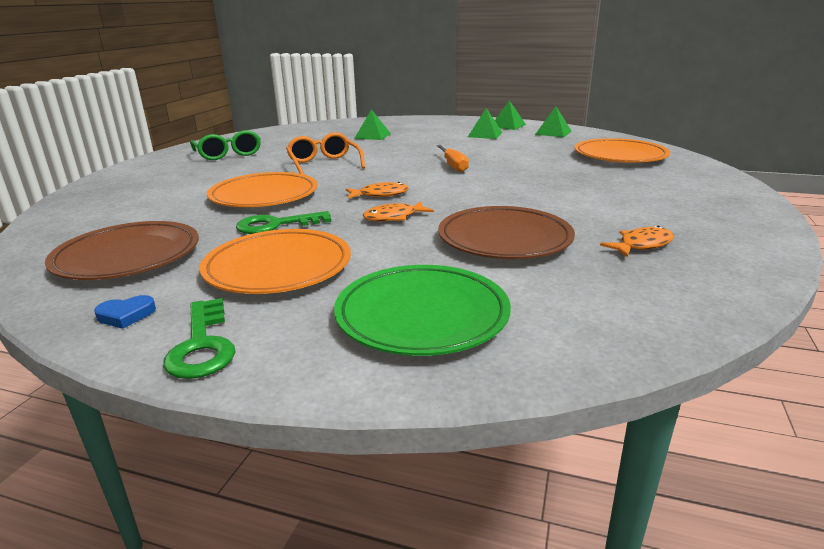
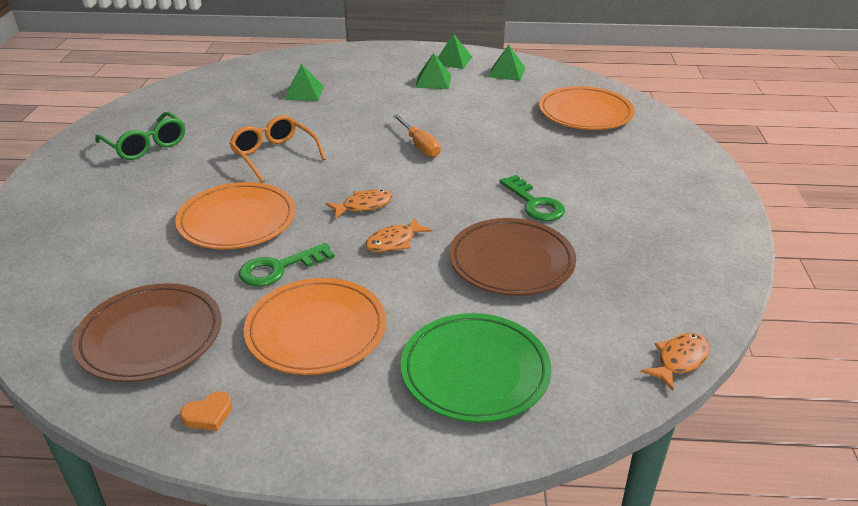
camera: 15 degrees left, 10 degrees up
(126, 315) = (208, 415): blue heart -> orange heart
(202, 345) = (304, 437): green key -> green key (534, 203)
(641, 245) = (632, 255): orange fish -> orange fish (679, 360)

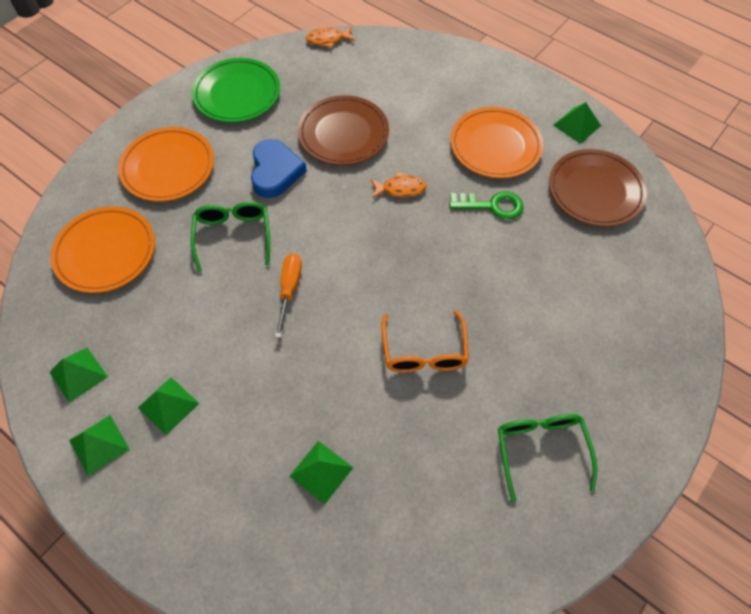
camera: 145 degrees left, 25 degrees up
(208, 415) = (577, 125): orange heart -> green pyramid
(237, 221) = (498, 272): orange plate -> orange plate (168, 167)
(364, 206) = (394, 237): orange fish -> none
(475, 371) = (429, 82): green plate -> green plate (237, 94)
(507, 154) = (233, 236): none -> green glasses
(534, 203) = (275, 172): green key -> blue heart

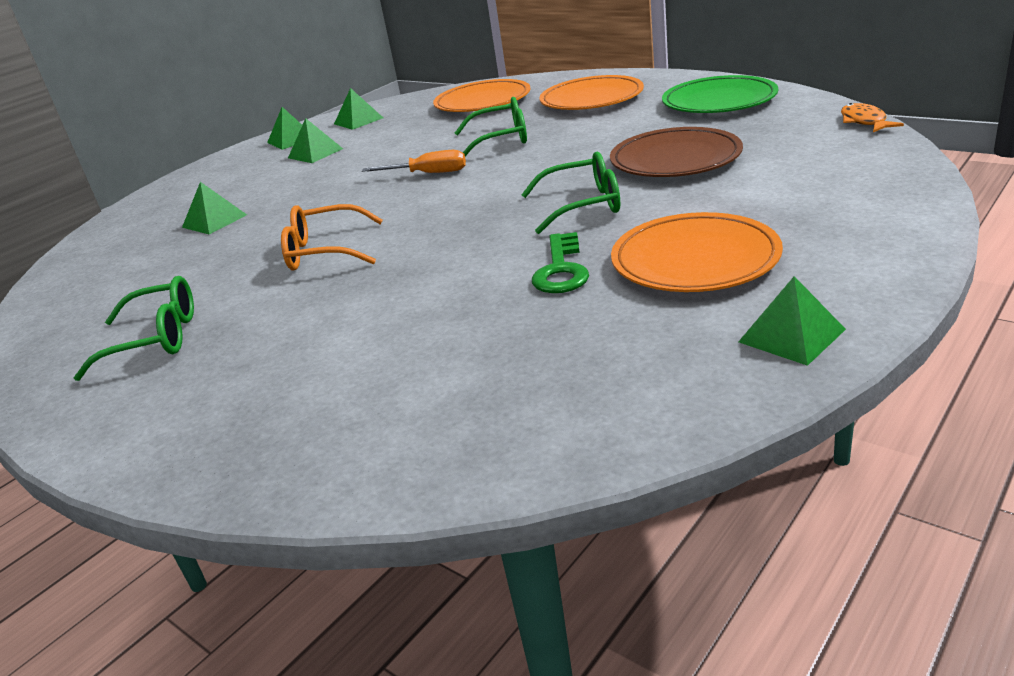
camera: 95 degrees right, 30 degrees down
(275, 172) = (597, 139): blue heart -> none
(401, 189) = (584, 205): orange fish -> green glasses
(595, 191) = (612, 364): brown plate -> none

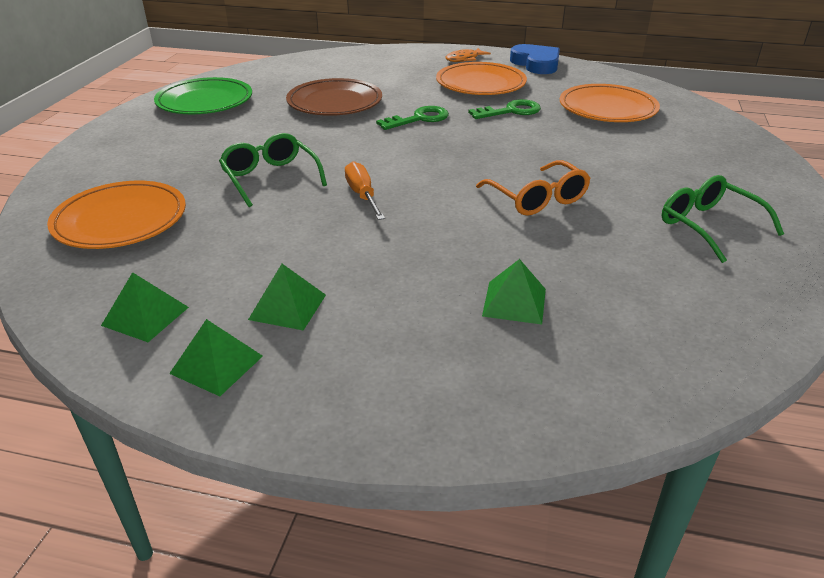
camera: 120 degrees left, 5 degrees up
(584, 205) = (419, 119): green glasses -> green key
(591, 99) = (159, 154): orange plate -> orange plate (607, 109)
(791, 335) = (536, 64): green pyramid -> blue heart
(864, 121) = (274, 62): orange fish -> orange fish (464, 59)

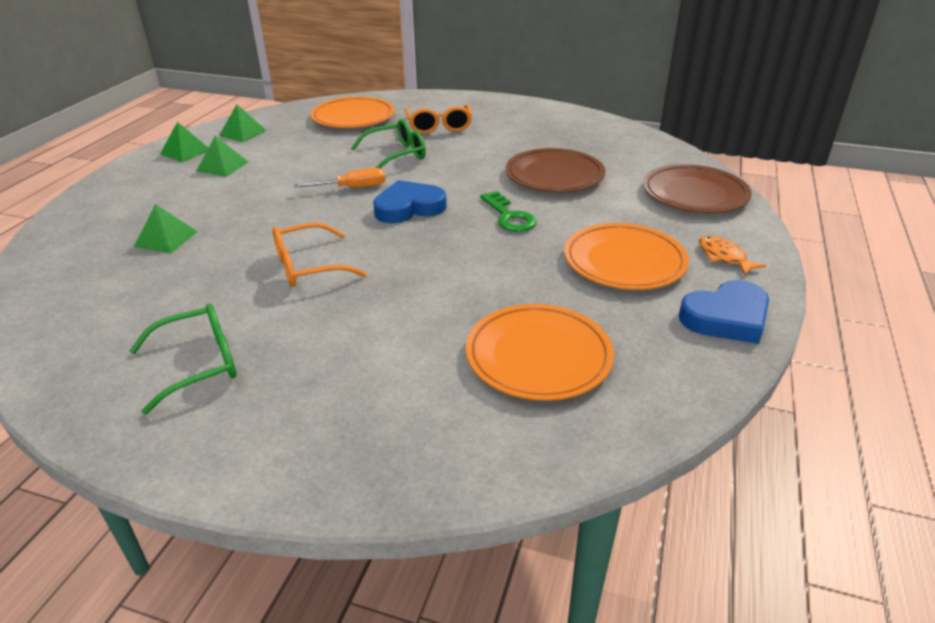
camera: 95 degrees right, 0 degrees up
(186, 158) = (439, 127): none -> orange glasses
(205, 101) = (554, 124): green plate -> none
(371, 60) = (694, 194): none -> brown plate
(407, 161) = (409, 207): none -> blue heart
(510, 111) = (529, 274): green key -> none

